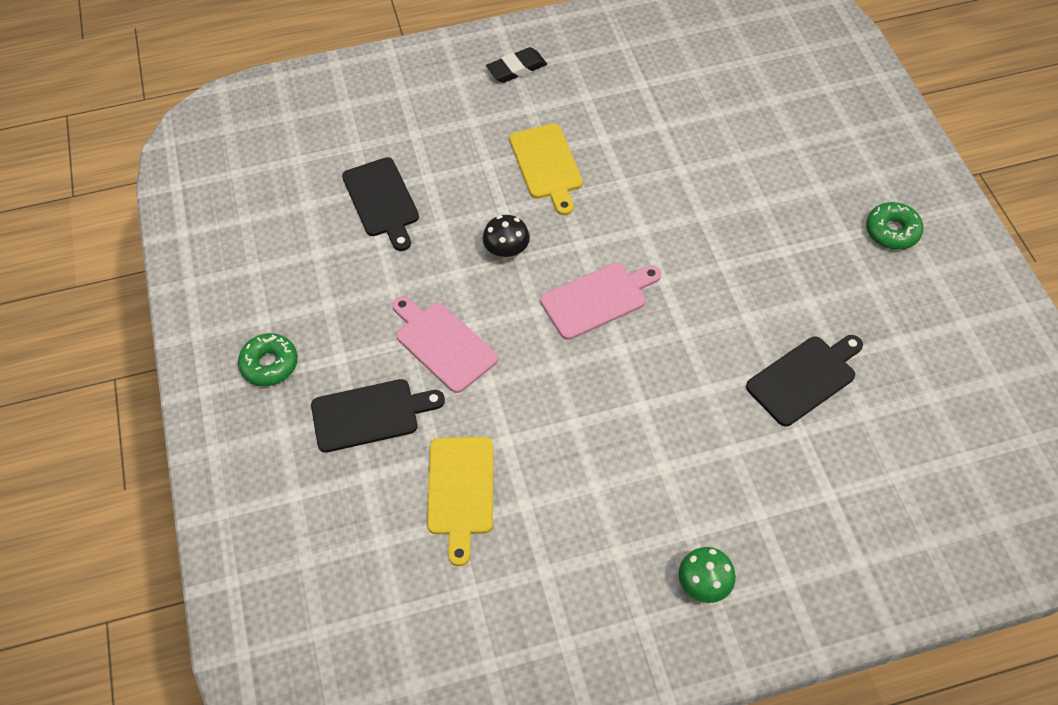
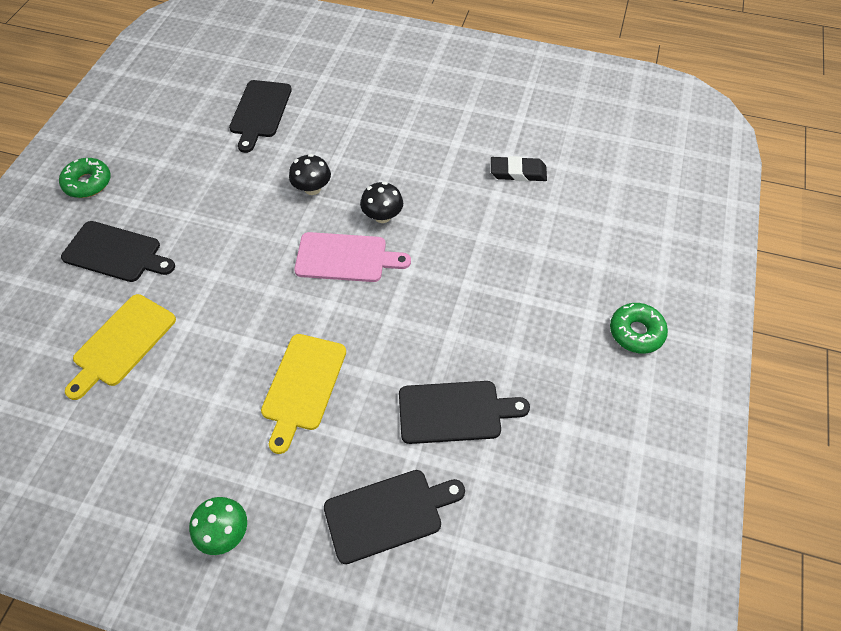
camera: 30 degrees right, 0 degrees up
(443, 344) = (208, 230): pink cutting board -> none
(517, 69) = (434, 66): black eraser -> black eraser (518, 172)
(547, 165) = (396, 142): yellow cutting board -> yellow cutting board (303, 386)
(597, 243) = (382, 216): none -> black mushroom
(820, 488) = (388, 513): none -> black cutting board

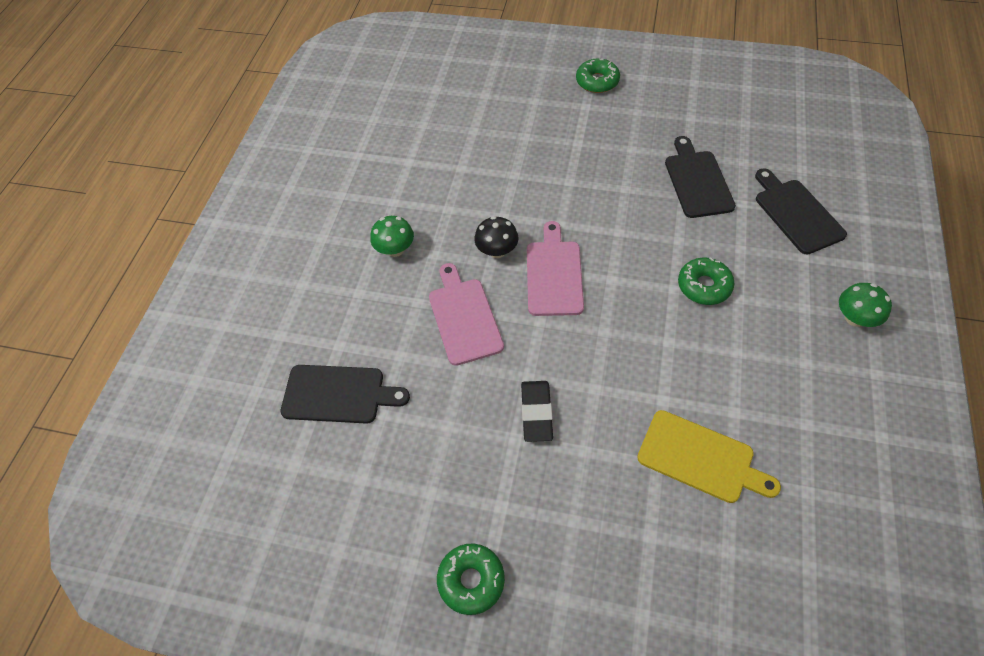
camera: 90 degrees left, 0 degrees up
(116, 253) = (581, 504): black cutting board -> none
(303, 386) = (704, 286): yellow cutting board -> green donut
(312, 188) = (463, 317): black mushroom -> pink cutting board
(397, 144) = (395, 249): none -> green mushroom
(518, 172) = (432, 154): black eraser -> black eraser (536, 413)

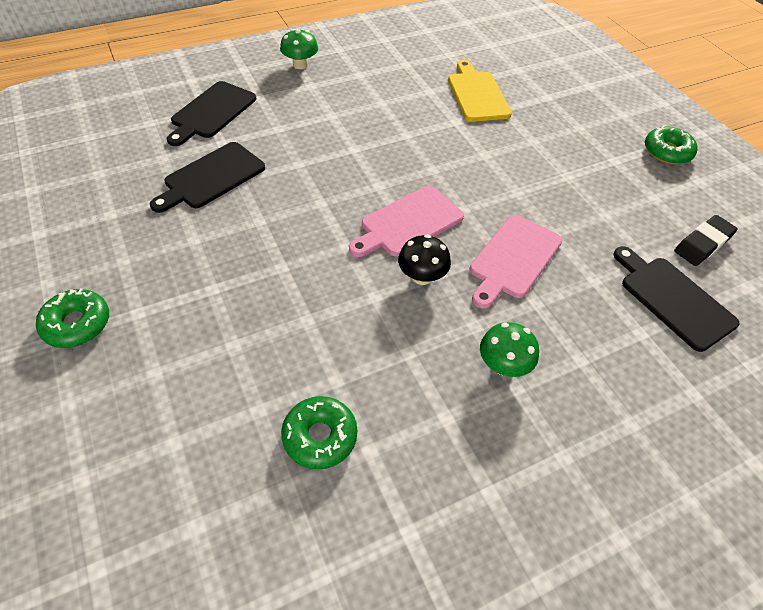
camera: 135 degrees left, 5 degrees down
(536, 413) = (537, 174): black eraser -> black eraser (703, 244)
(704, 286) = (336, 135): green donut -> green donut (320, 436)

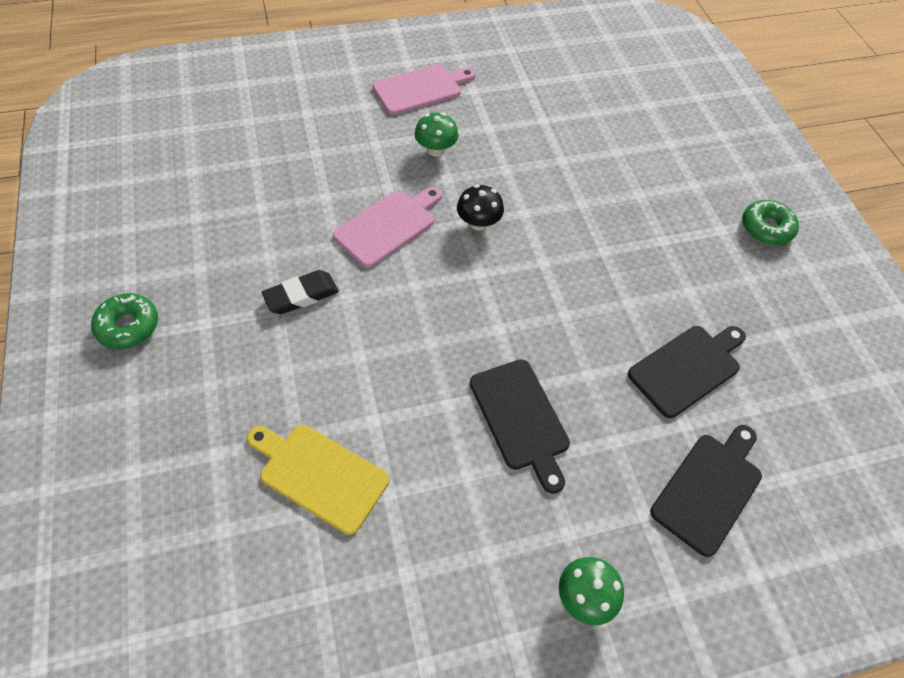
camera: 170 degrees left, 5 degrees up
(320, 436) = (575, 131): green donut -> none
(408, 223) = (477, 277): pink cutting board -> pink cutting board (421, 89)
(477, 94) = (319, 475): yellow cutting board -> yellow cutting board turned 120 degrees clockwise
(673, 299) = (268, 171): black cutting board -> black cutting board (521, 418)
(703, 244) = (195, 212): black eraser -> black eraser (301, 295)

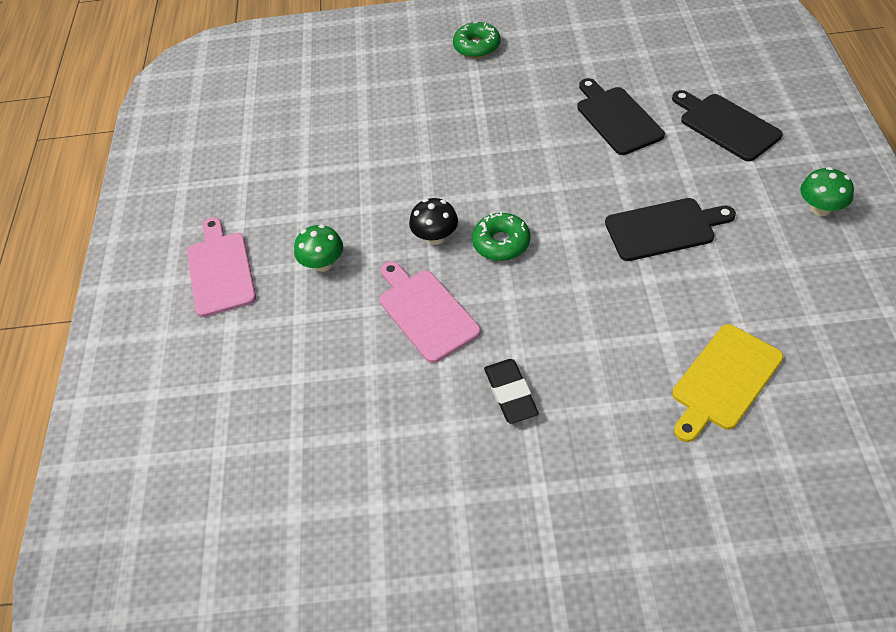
camera: 70 degrees left, 5 degrees down
(128, 326) = (536, 572): green donut -> green donut (501, 243)

